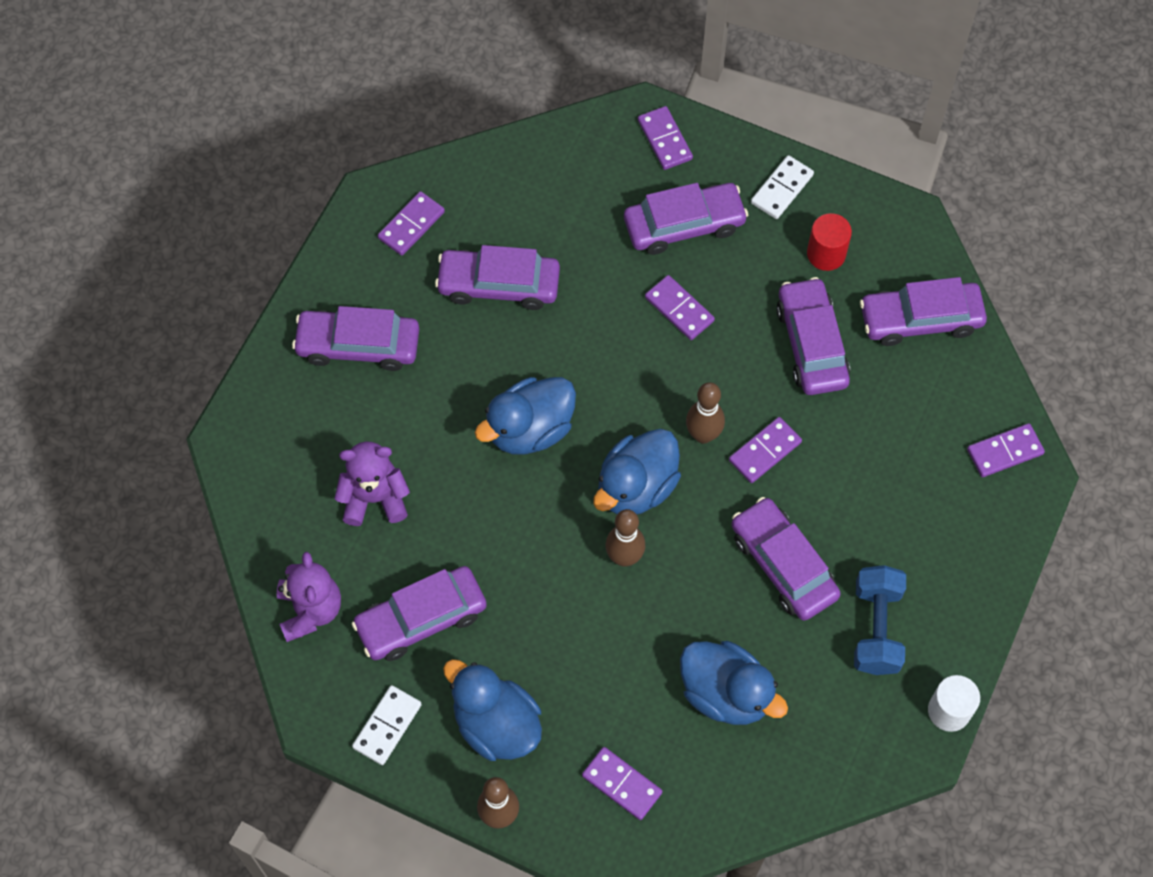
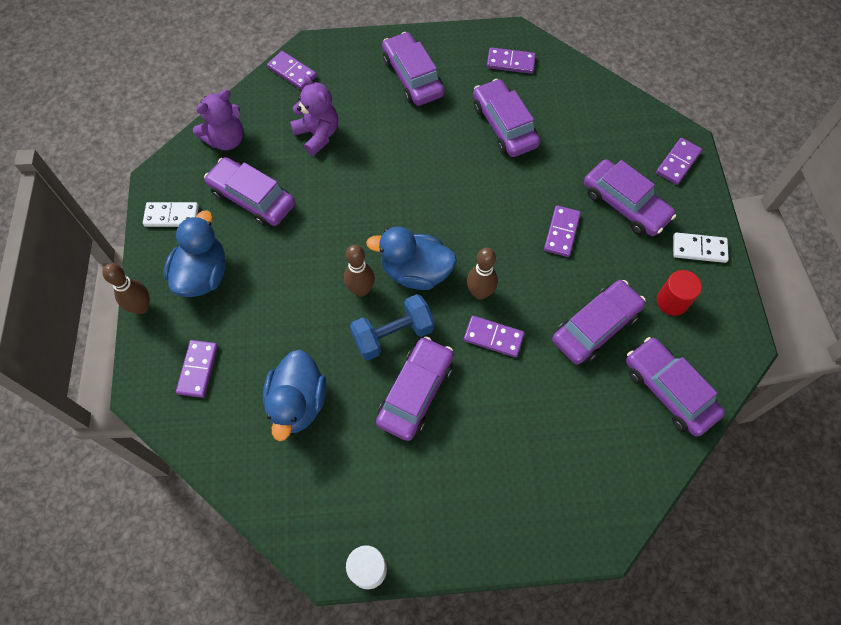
camera: 60 degrees right, 0 degrees up
(530, 429) = (416, 191): blue duck -> none
(876, 628) = (404, 482): blue dumbbell -> blue dumbbell (393, 335)
(1004, 451) = (605, 506): purple domino -> purple domino (292, 72)

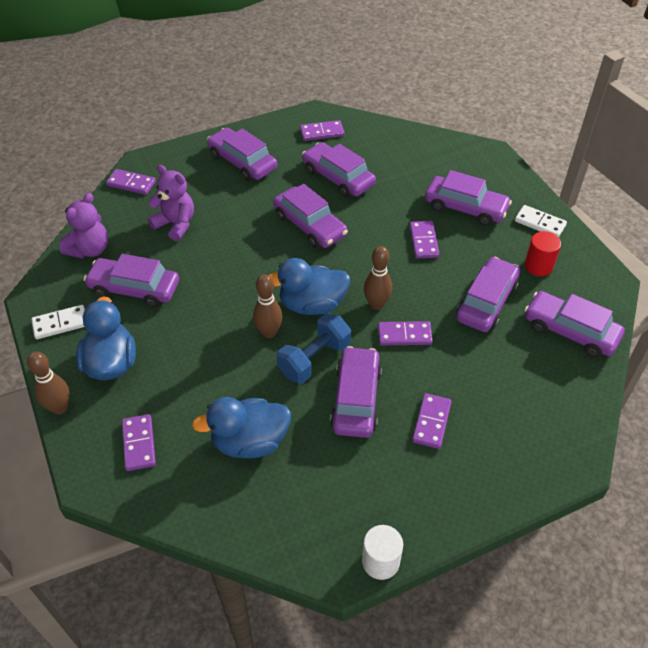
camera: 20 degrees left, 15 degrees down
(298, 403) = (250, 442): blue duck -> blue duck turned 90 degrees clockwise
(451, 176) = (310, 225): none -> purple car
(678, 162) = (492, 168): purple domino -> purple domino (431, 422)
(699, 249) = (540, 223): white domino -> white domino turned 45 degrees clockwise

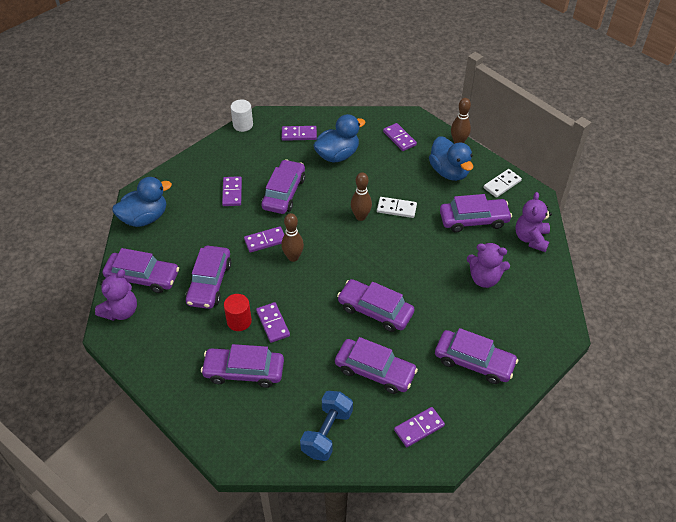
camera: 160 degrees right, 0 degrees up
(131, 183) = (552, 306): purple domino -> purple domino (299, 134)
(312, 304) = (340, 244): blue duck -> blue duck (145, 218)
(314, 359) = (321, 208): blue dumbbell -> blue dumbbell (327, 433)
(356, 399) = (284, 193): purple car -> purple car turned 150 degrees counterclockwise
(538, 266) = (170, 327): red cylinder -> red cylinder (239, 321)
(540, 223) = (172, 374): white domino -> white domino (396, 209)
(596, 298) = (121, 311): none -> purple teddy bear

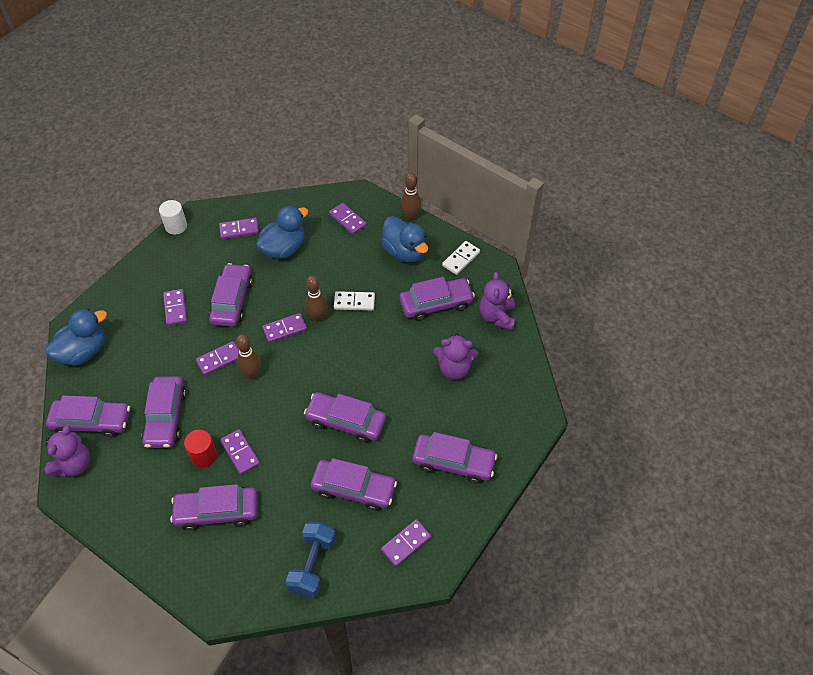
camera: 10 degrees left, 5 degrees up
(329, 223) = (285, 329): none -> purple domino

